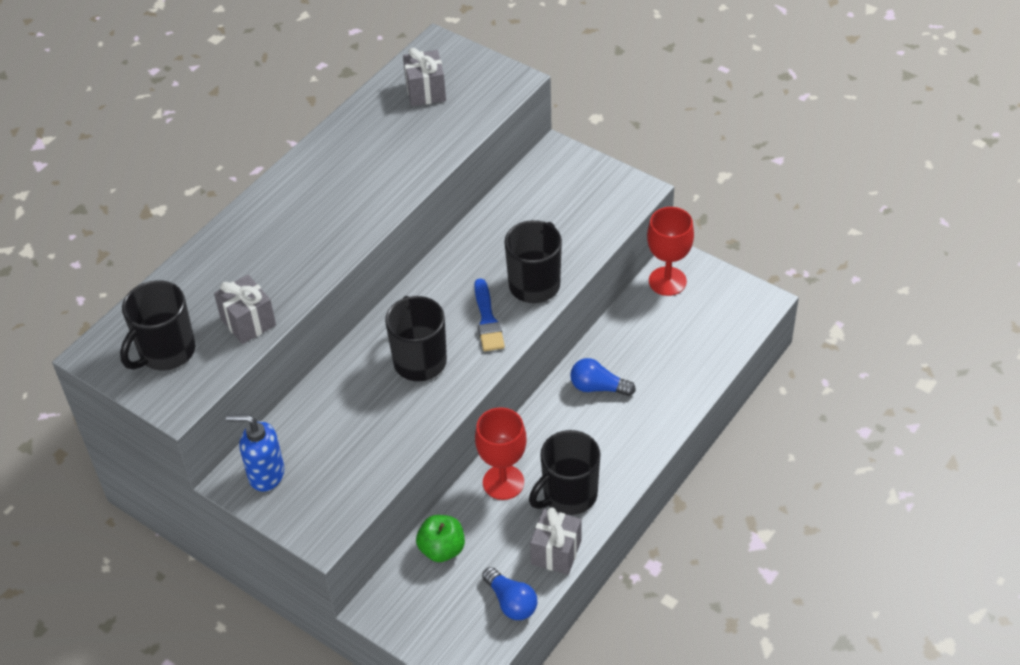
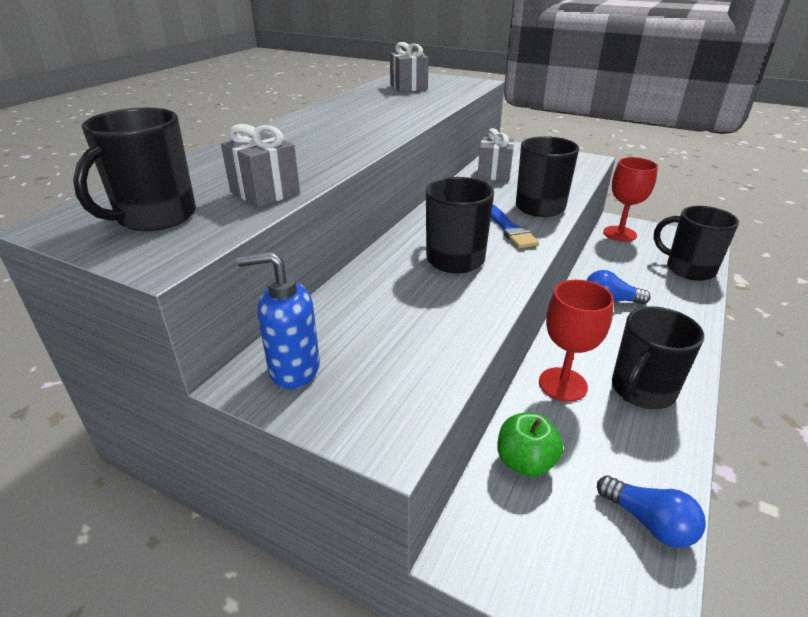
camera: 10 degrees left, 15 degrees down
(556, 552) = (667, 452): grey gift -> grey gift (494, 173)
(710, 347) = (688, 269): none -> black mug

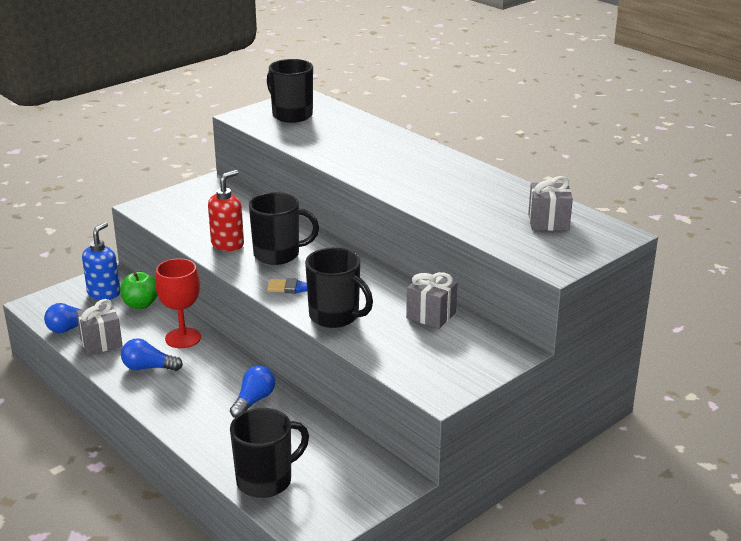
camera: 110 degrees right, 5 degrees down
(265, 192) = (302, 139): grey gift -> grey gift (101, 342)
(294, 370) = (209, 192): blue soap dispenser -> blue soap dispenser (104, 293)
(457, 299) = (228, 244): none -> red soap dispenser
(619, 234) = (369, 468): red goblet -> none
(641, 391) = (148, 367): black mug -> blue light bulb

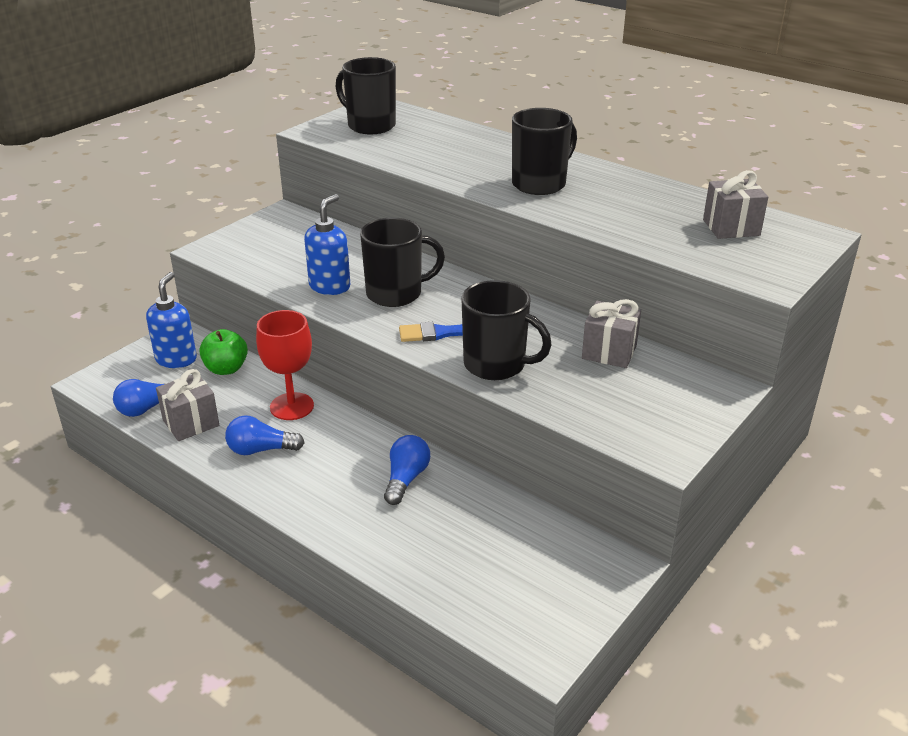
camera: 10 degrees left, 5 degrees up
(228, 244) = (330, 286): red soap dispenser -> blue soap dispenser
(266, 480) = (459, 586): black mug -> black mug (540, 184)

